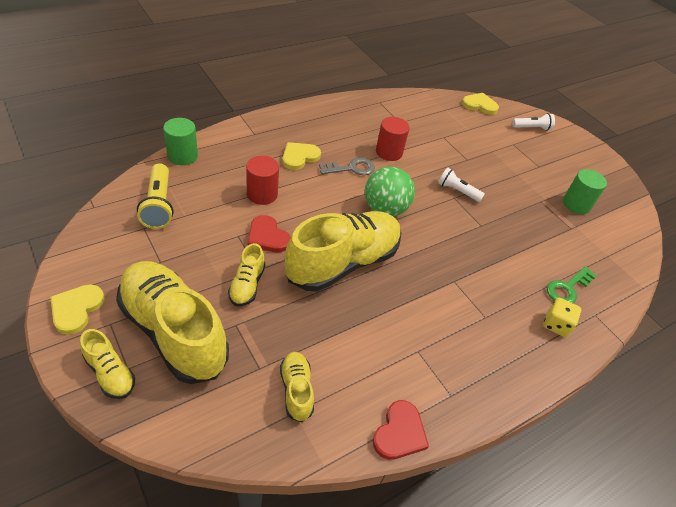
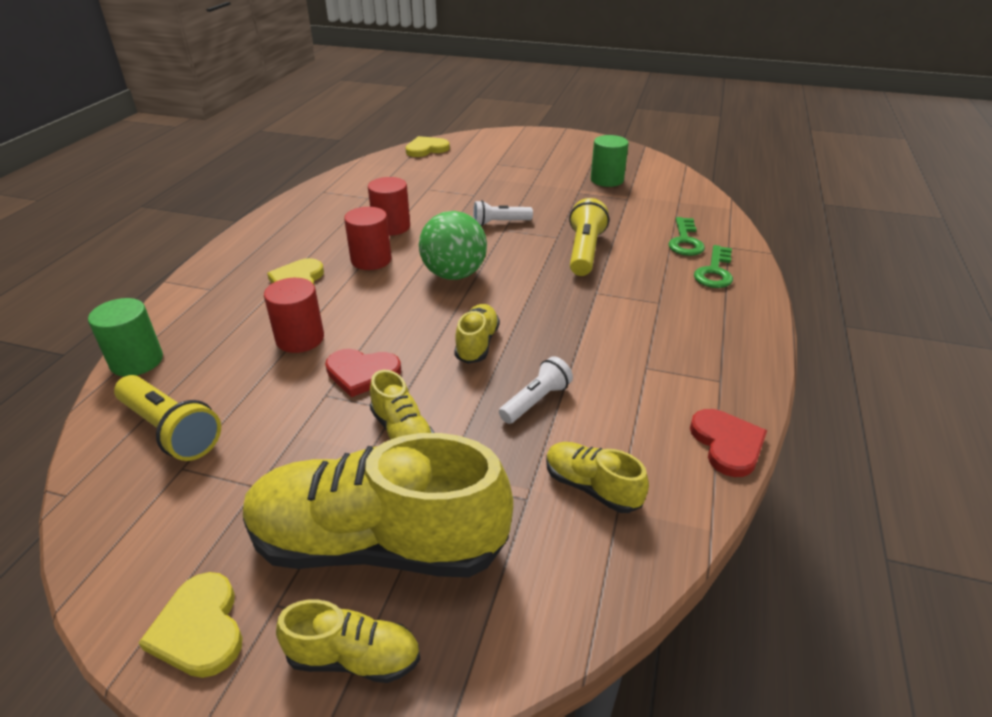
camera: 35 degrees left, 10 degrees down
(343, 263) = (477, 344): yellow shoe -> yellow shoe, size x0.45
(351, 168) = (371, 260): grey key -> red cylinder
(485, 248) = (584, 251): none -> yellow flashlight
(532, 128) = (496, 144): white flashlight -> white flashlight (536, 401)
(556, 325) = (714, 271): yellow dice -> green key

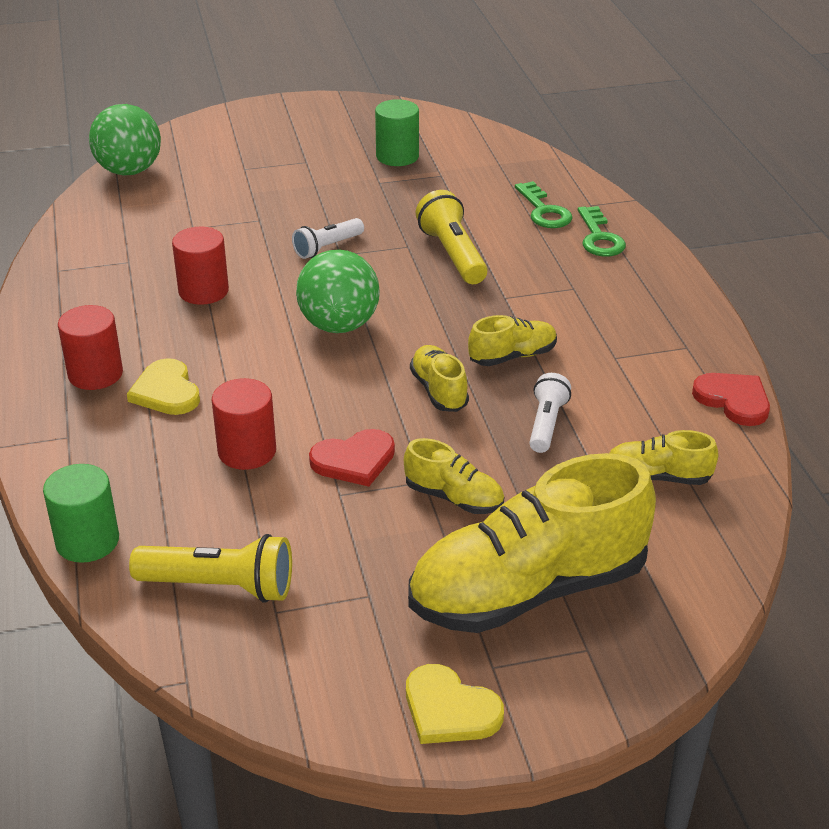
camera: 30 degrees left, 0 degrees up
(354, 657) = (592, 670): yellow shoe -> yellow shoe (512, 356)
(371, 260) = (225, 339): red cylinder -> red cylinder (95, 374)
(426, 149) = (129, 171): yellow heart -> green ball

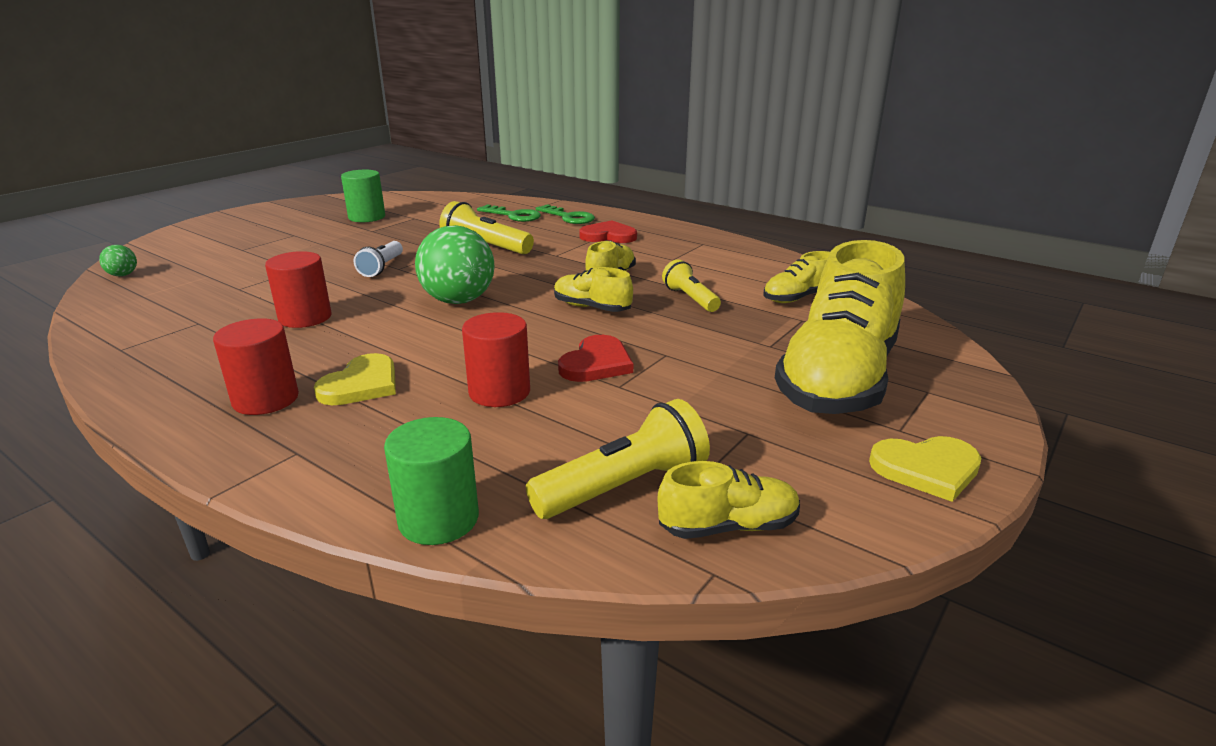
camera: 40 degrees left, 10 degrees down
(129, 171) = (123, 275): green ball -> green ball, size x0.44
(166, 391) = (361, 384): yellow heart -> yellow heart turned 90 degrees counterclockwise
(454, 498) = (702, 354): yellow shoe -> yellow shoe (728, 526)
(546, 424) = (690, 299): white flashlight -> yellow flashlight
(733, 400) = (769, 255): red heart -> red heart (608, 236)

